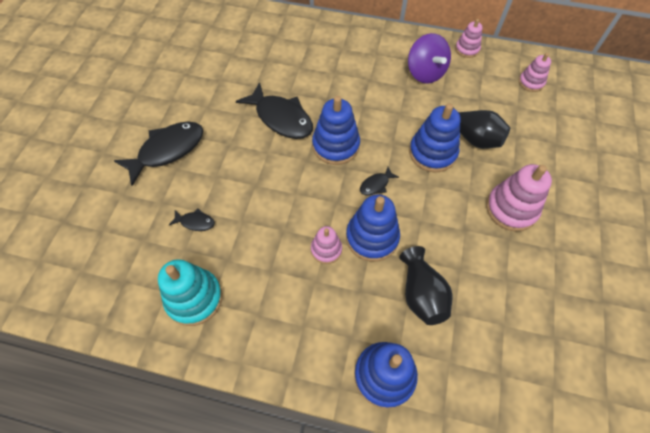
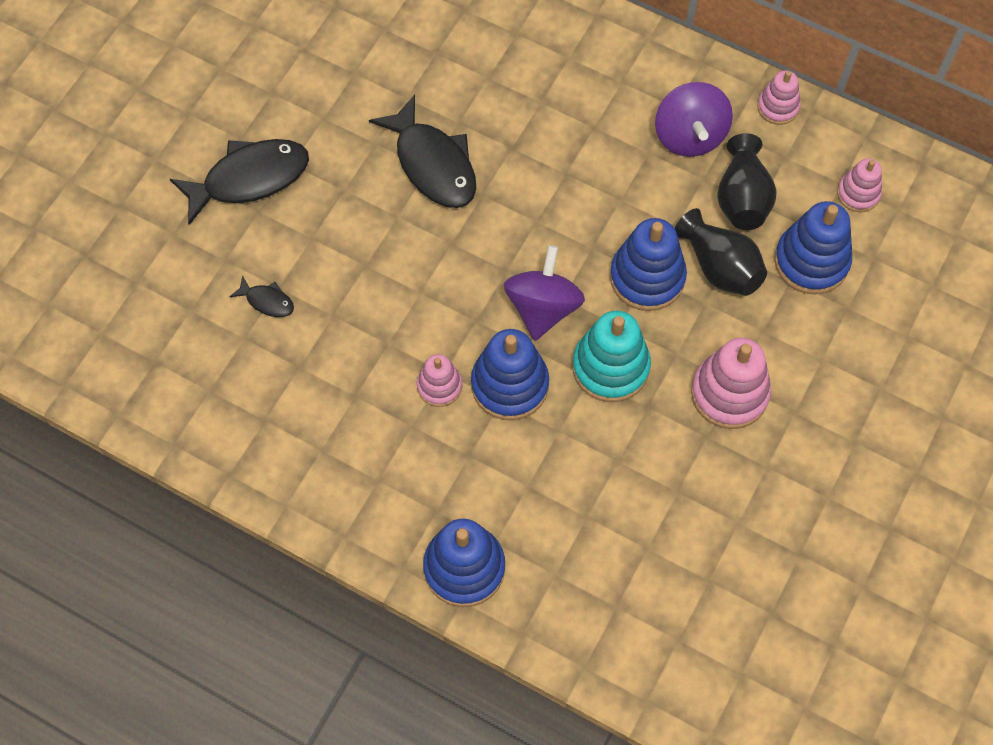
camera: 15 degrees right, 5 degrees up
(194, 298) = (244, 408): turquoise stacking toy -> turquoise stacking toy (610, 367)
(336, 145) = (503, 230): blue stacking toy -> blue stacking toy (811, 261)
(376, 185) = (543, 307): black fish -> purple spinning top
(421, 294) = (550, 479): black vase -> black vase (742, 198)

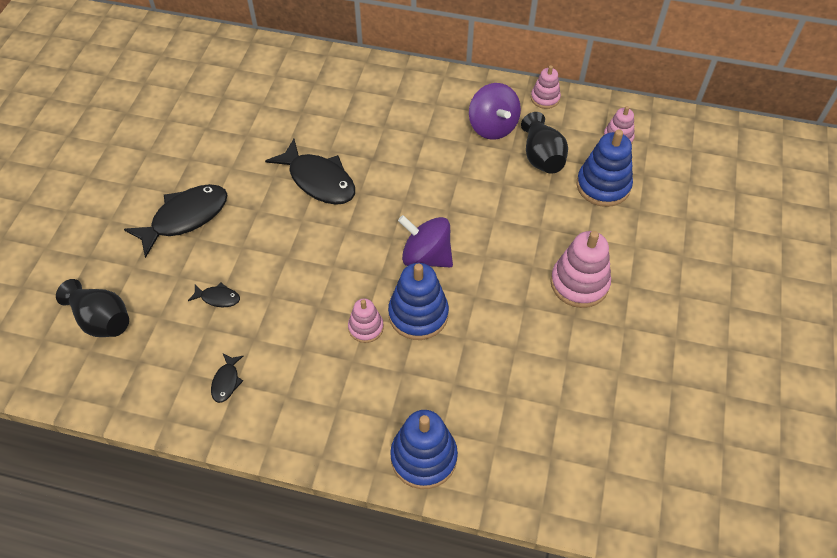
camera: 15 degrees left, 10 degrees down
(254, 414) = (226, 381): none -> black fish
(543, 307) = (426, 256): purple spinning top -> purple spinning top turned 60 degrees counterclockwise
(610, 367) = (488, 285): turquoise stacking toy -> none
(647, 277) = (494, 220): blue stacking toy -> none
(719, 267) = (542, 203): black vase -> black vase (102, 320)

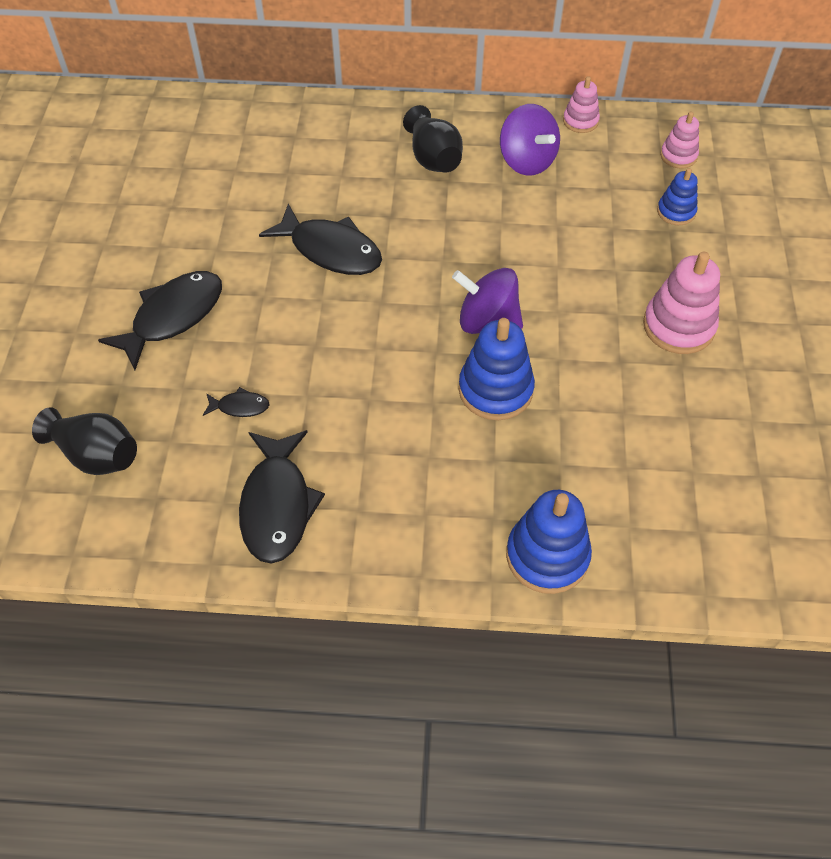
camera: 10 degrees left, 0 degrees up
(226, 381) = (277, 505): black fish -> black fish, size x2.17
(366, 327) = (435, 414): pink stacking toy -> none
(541, 157) = (595, 188): black vase -> black vase (433, 158)
(603, 186) = (676, 212): blue stacking toy -> blue stacking toy, size x0.58

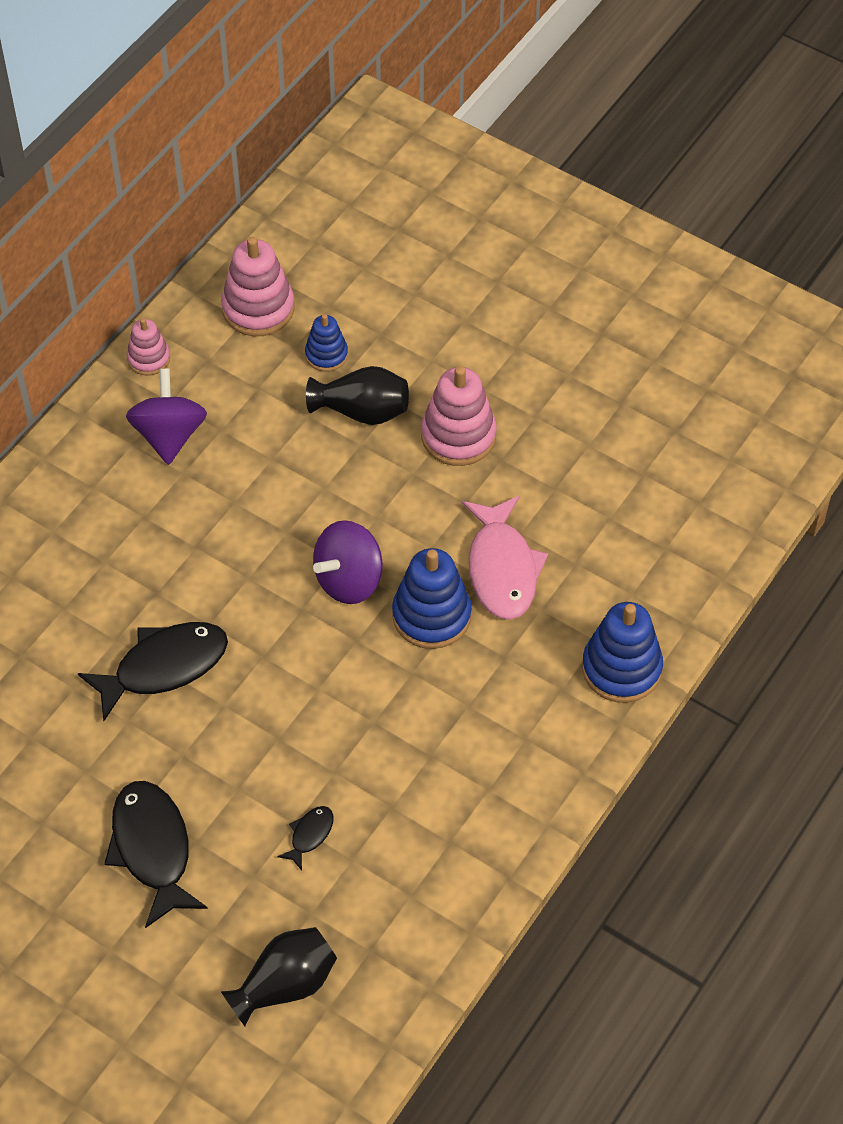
camera: 60 degrees left, 0 degrees up
(277, 505) = (442, 851): black fish -> none
(433, 158) = (102, 513): black vase -> black vase (362, 411)
(527, 161) = (169, 435): purple spinning top -> purple spinning top turned 90 degrees counterclockwise
(578, 416) = (502, 568): none -> pink fish
(678, 156) = (258, 308): pink stacking toy -> pink stacking toy, size x1.71

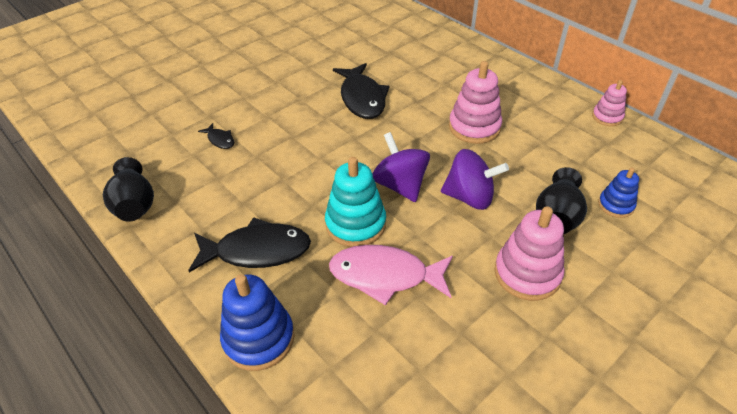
camera: 105 degrees right, 10 degrees down
(152, 849) = (248, 83): black fish -> black fish (257, 251)
(169, 435) = (539, 119): purple spinning top -> purple spinning top (469, 197)
(258, 308) = (661, 174): pink stacking toy -> pink stacking toy (474, 127)
(285, 985) = (136, 118): black vase -> black vase (135, 205)
(431, 615) = (355, 224): blue stacking toy -> turquoise stacking toy

